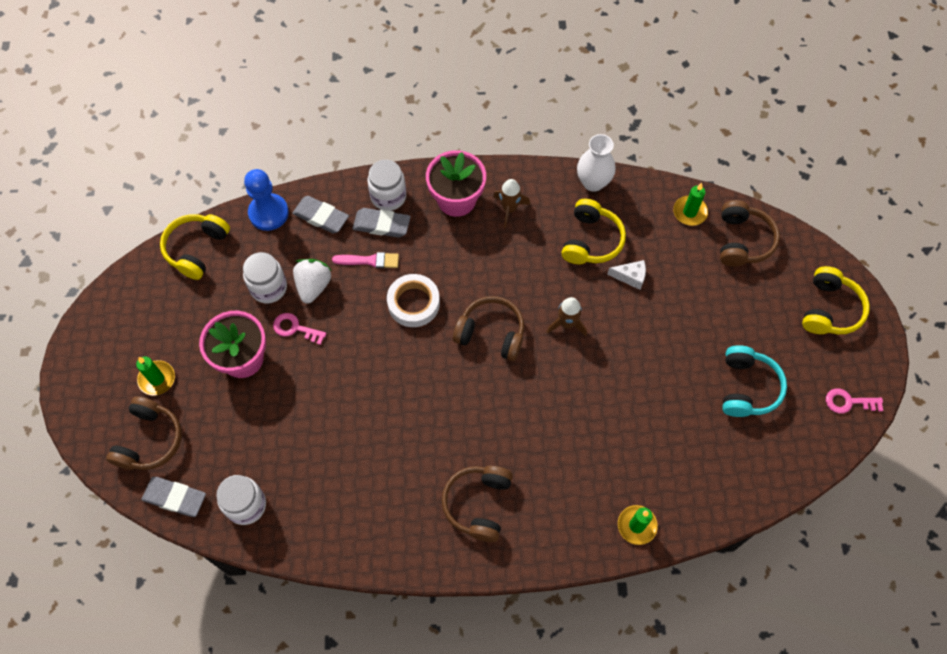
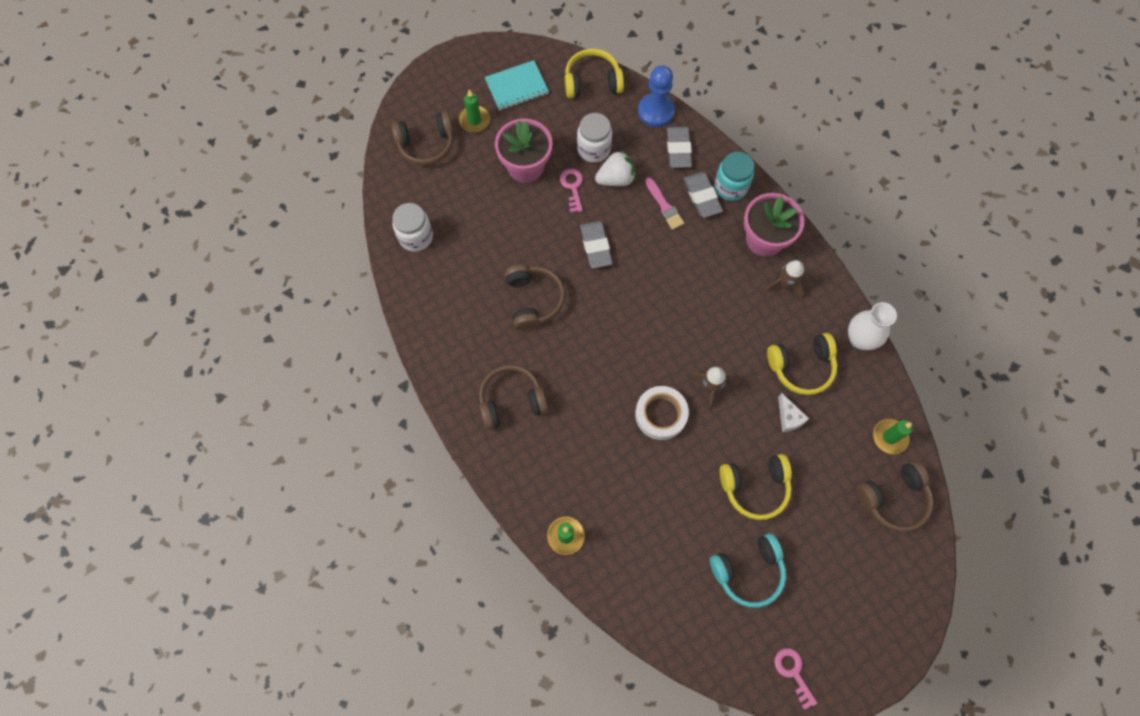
camera: 60 degrees right, 5 degrees up
(149, 319) = (517, 87): none -> turquoise notebook
(175, 498) = (394, 187): grey eraser -> grey eraser (595, 246)
(388, 197) = (730, 187): white jar -> turquoise jar
(413, 303) = (649, 259): white tape -> white tape (661, 414)
(491, 333) = (661, 332): brown headphones -> brown headphones (533, 300)
(829, 309) = (877, 613): yellow headphones -> yellow headphones (755, 487)

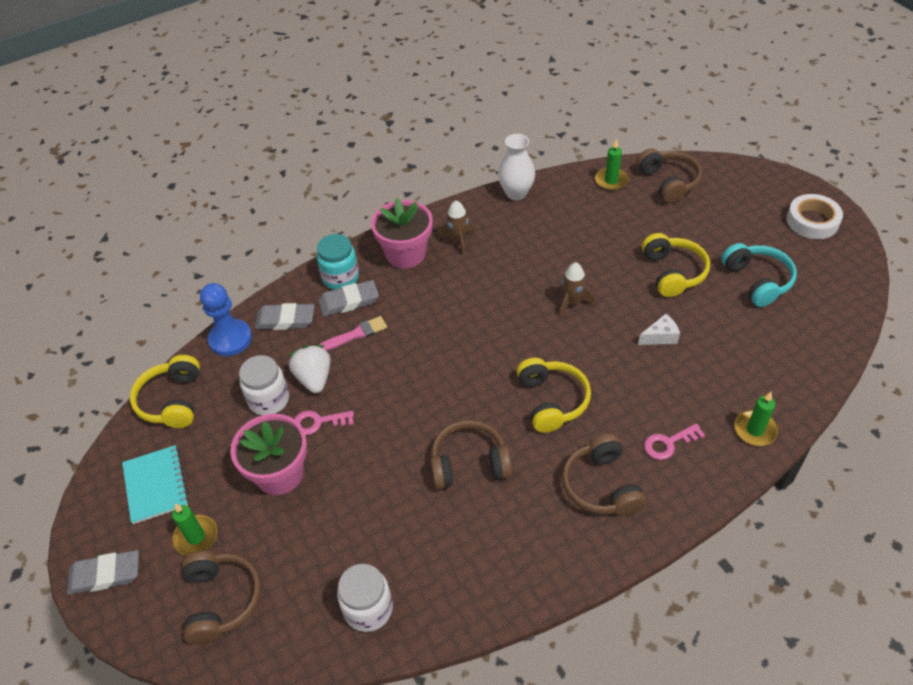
camera: 85 degrees left, 20 degrees down
(595, 246) = (401, 399): grey eraser -> grey eraser (105, 575)
(661, 414) = (605, 343): white tape -> white tape (812, 221)
(789, 418) = (599, 245): white cheese -> white cheese (660, 337)
(793, 672) = (842, 254): pink key -> pink key (668, 443)
(801, 366) = (545, 234): yellow headphones -> yellow headphones (551, 401)

